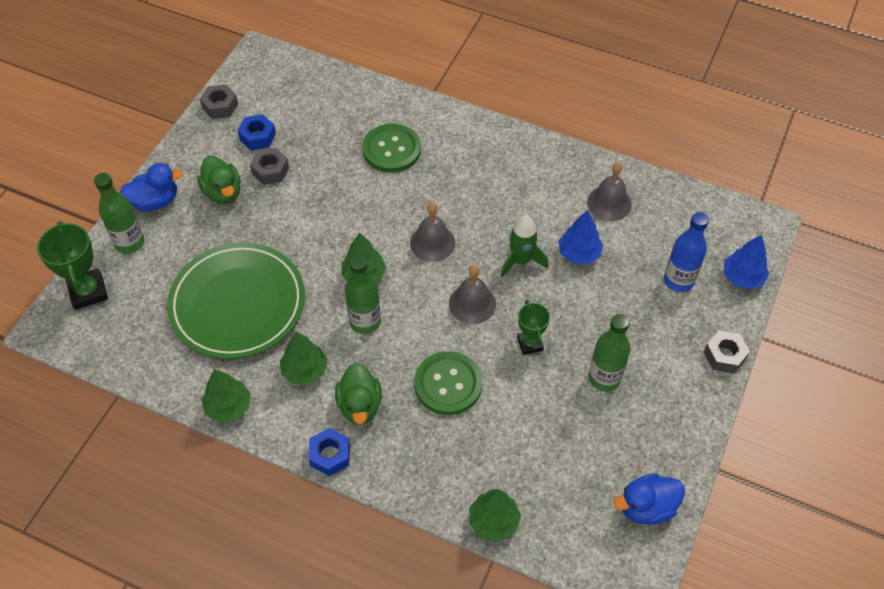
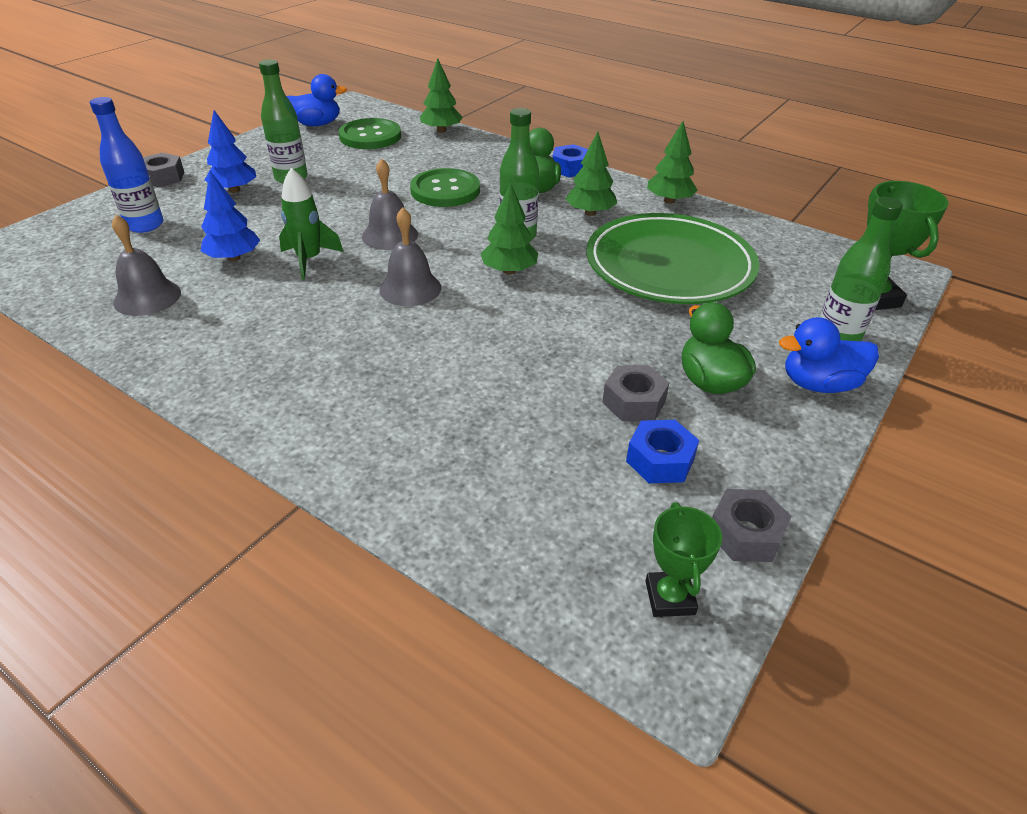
camera: 170 degrees left, 15 degrees down
(391, 149) = (422, 405): green button -> green button (370, 136)
(530, 344) = (346, 204): green trophy -> green trophy (669, 597)
(742, 277) = (72, 220): blue tree -> blue tree (234, 190)

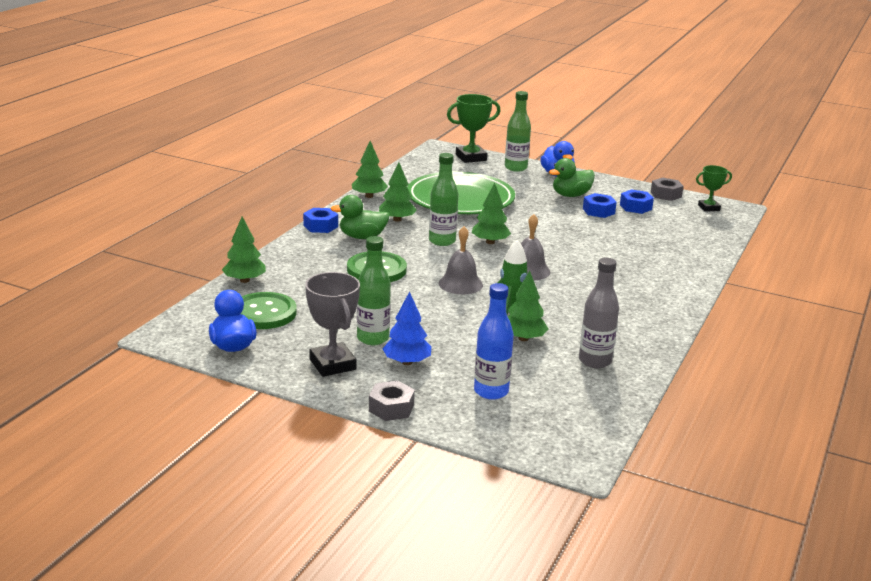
camera: 100 degrees left, 15 degrees down
(147, 297) = (595, 361): grey bell -> grey bottle
(234, 258) = (523, 338): blue tree -> green tree
(256, 159) = (332, 364): none -> grey trophy
(633, 402) = (598, 211): grey nut -> blue nut

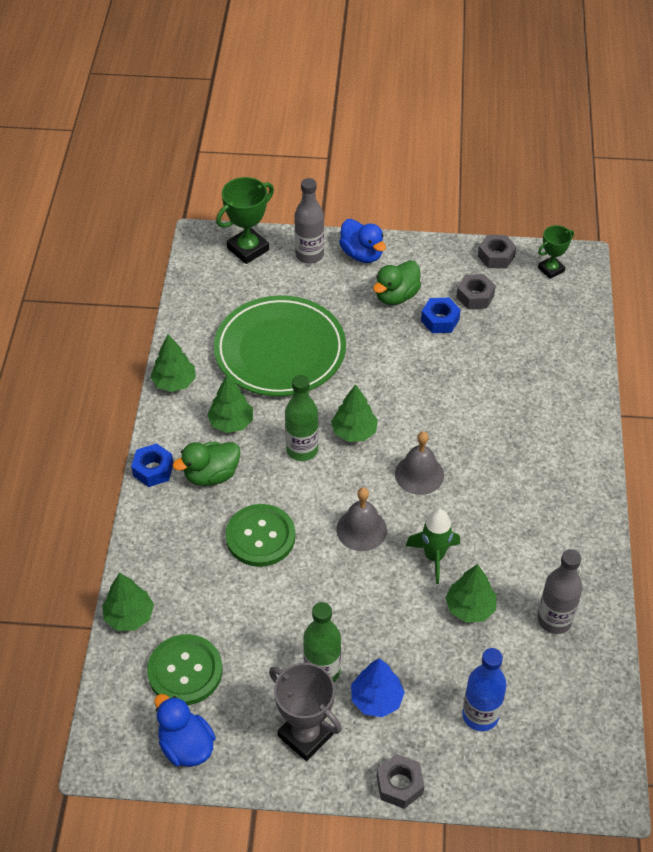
camera: 20 degrees left, 25 degrees up
(515, 168) = (309, 255): green bottle -> grey bottle
(635, 207) = (475, 296): blue nut -> grey nut

